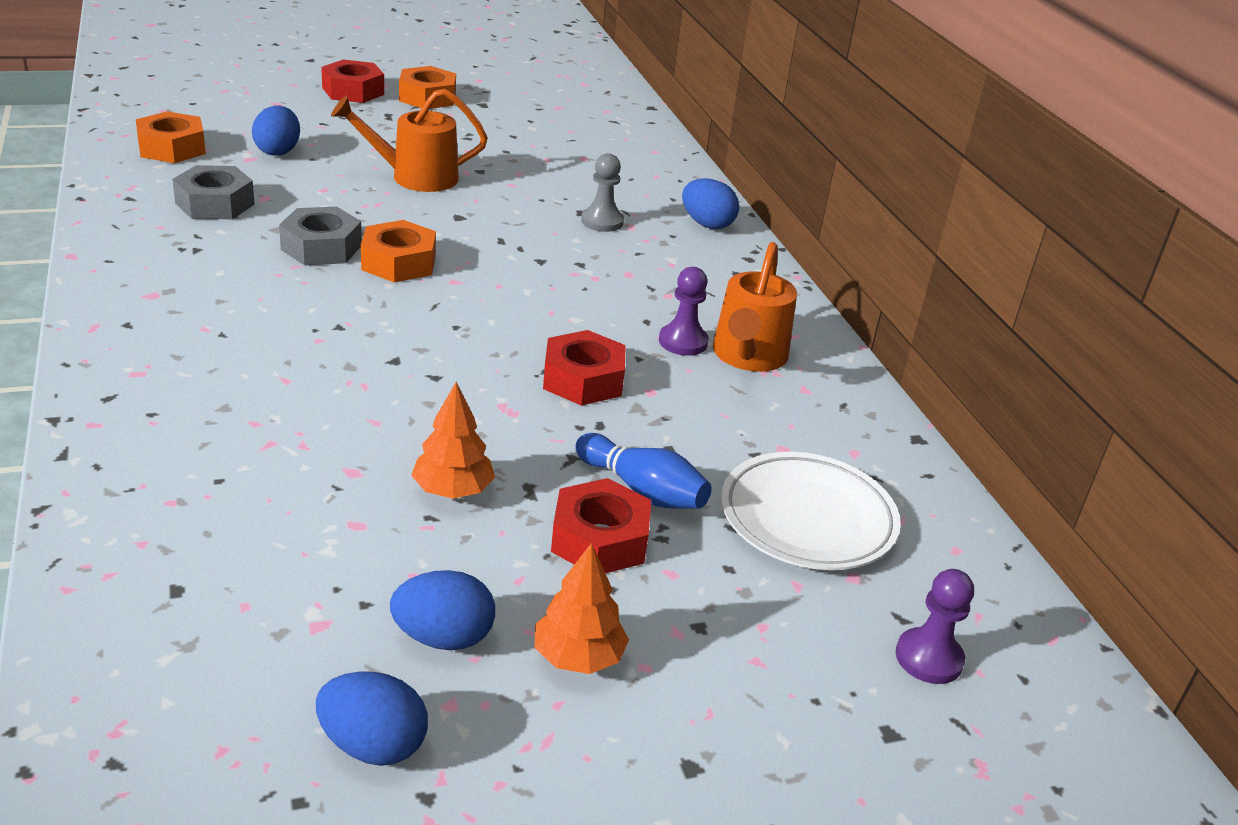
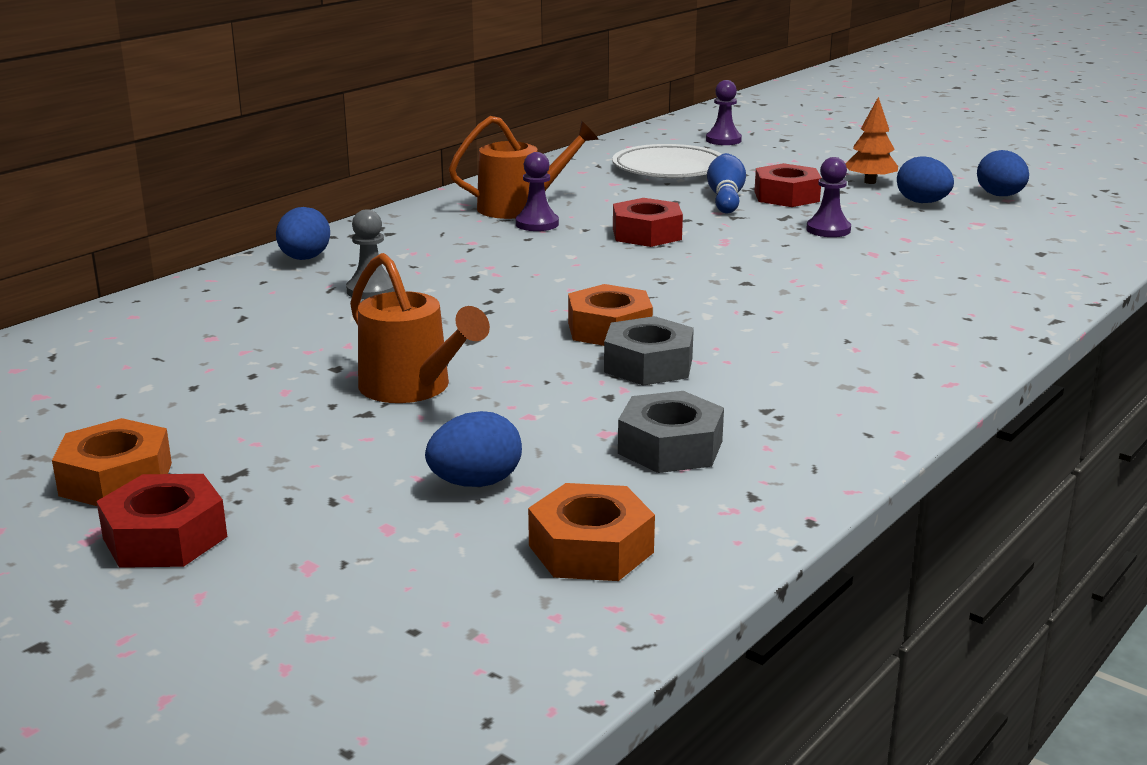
camera: 120 degrees left, 10 degrees down
(452, 490) = (828, 230): orange tree -> purple pawn

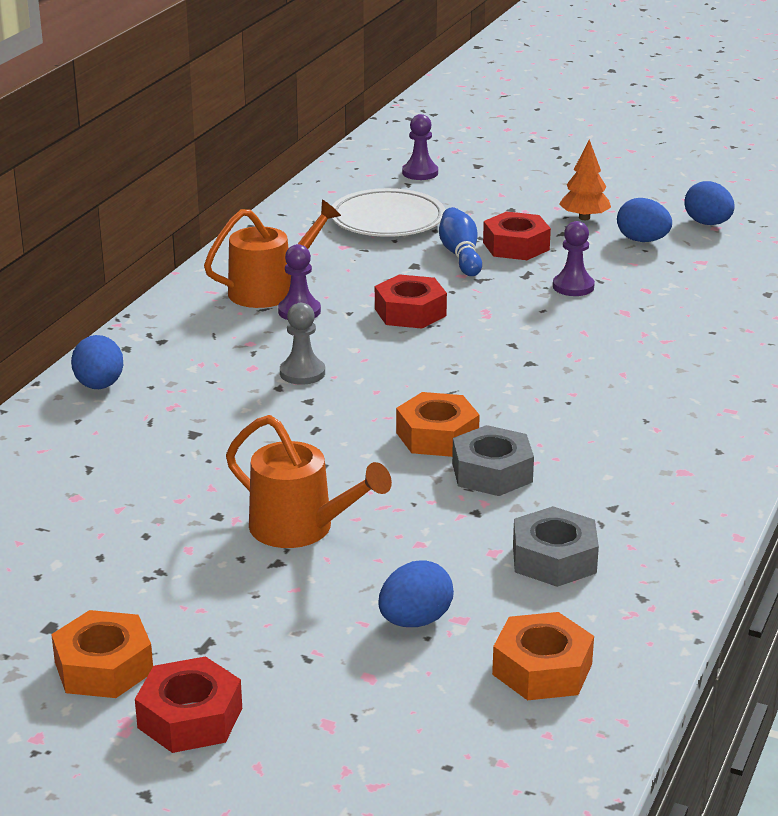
camera: 15 degrees left, 5 degrees up
(371, 290) = (191, 418): grey pawn -> grey pawn (302, 373)

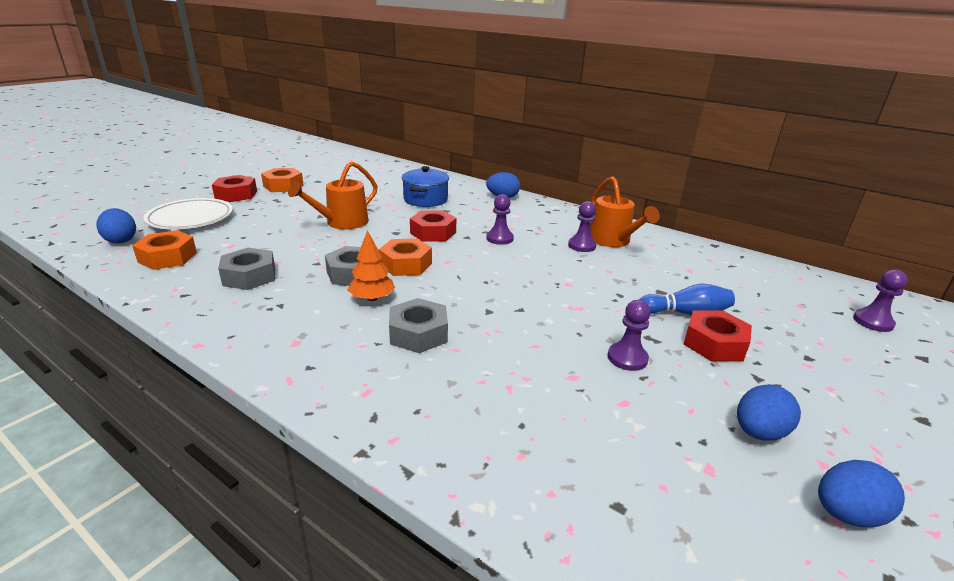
camera: 100 degrees right, 0 degrees up
(140, 463) = (425, 199): none -> blue pot
(302, 373) = (499, 238): grey pawn -> purple pawn
(387, 220) = (748, 292): white plate -> white plate (190, 219)
(410, 312) = (578, 279): red nut -> red nut (433, 233)
(415, 621) = (242, 236): blue egg -> blue egg (121, 240)
(584, 218) = (809, 402): orange tree -> orange tree (372, 298)
(609, 398) = (418, 333): none -> grey nut

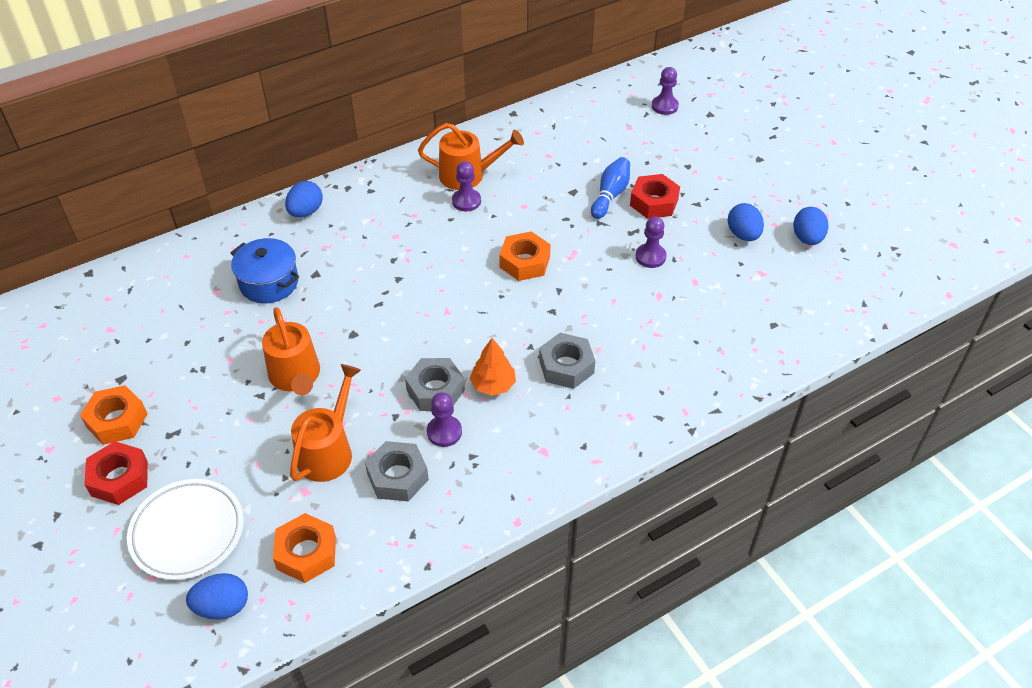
camera: 65 degrees left, 20 degrees up
(273, 246) = (328, 450): none -> orange watering can
(405, 264) = (436, 344): orange nut -> orange nut (524, 262)
(433, 233) = (372, 303): red nut -> none
(499, 238) = (417, 254): purple pawn -> purple pawn (444, 432)

